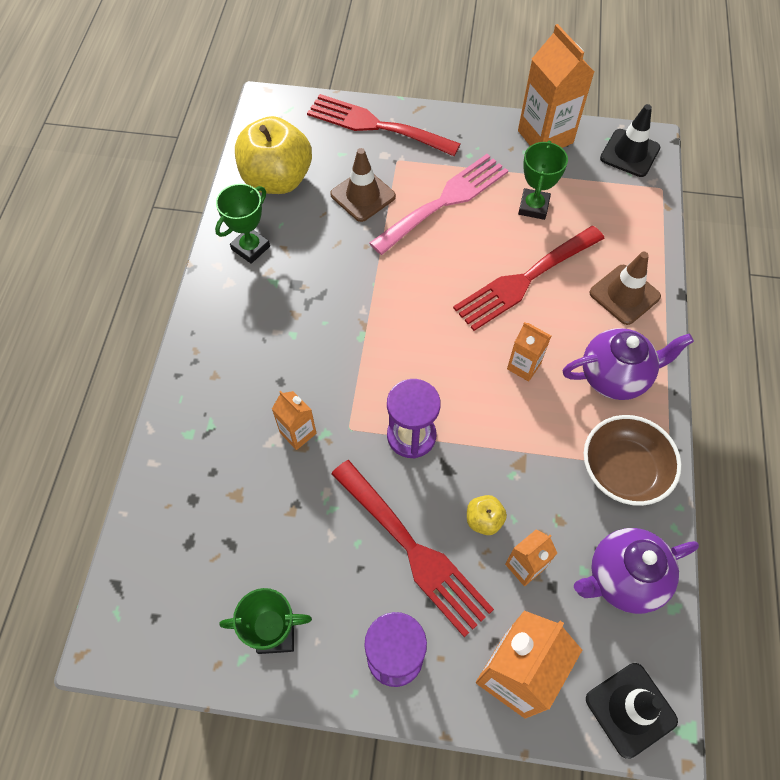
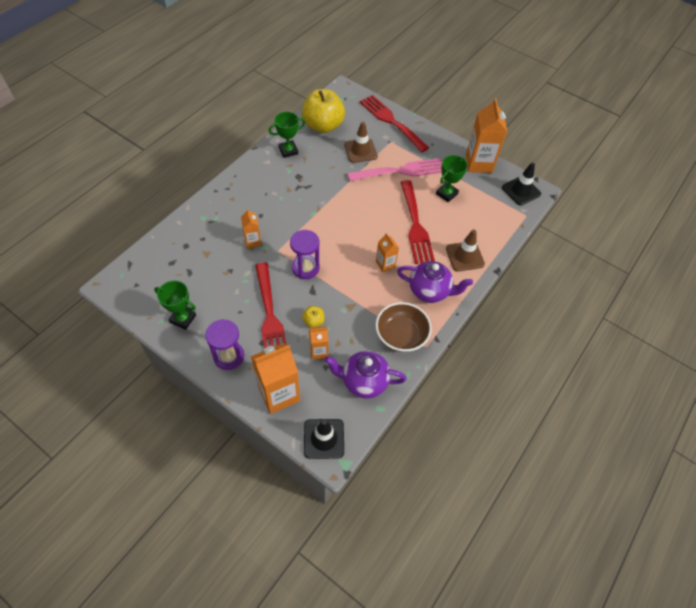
camera: 25 degrees right, 5 degrees down
(524, 280) = (415, 225): red fork -> red fork turned 90 degrees counterclockwise

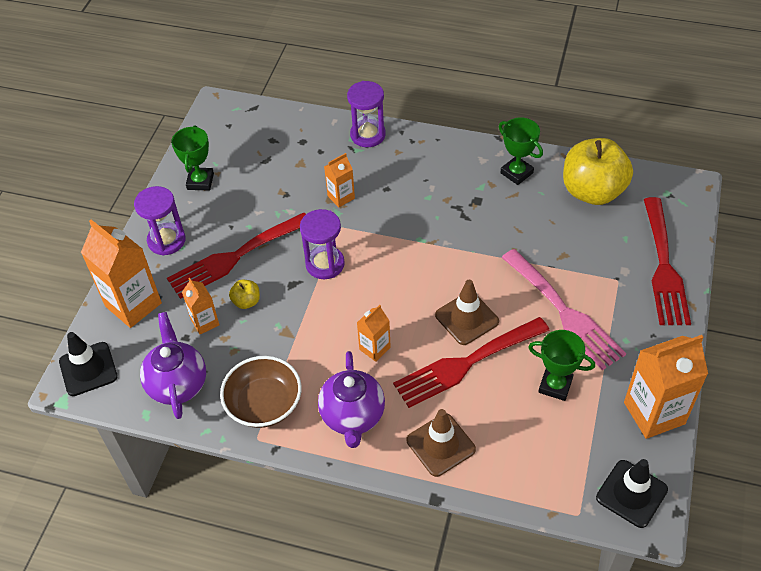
camera: 75 degrees right, 5 degrees down
(206, 208) = (368, 135): none -> purple hourglass
(360, 151) = (573, 250): brown traffic cone -> brown traffic cone (467, 318)
(391, 121) = (664, 267): red fork -> red fork turned 150 degrees clockwise

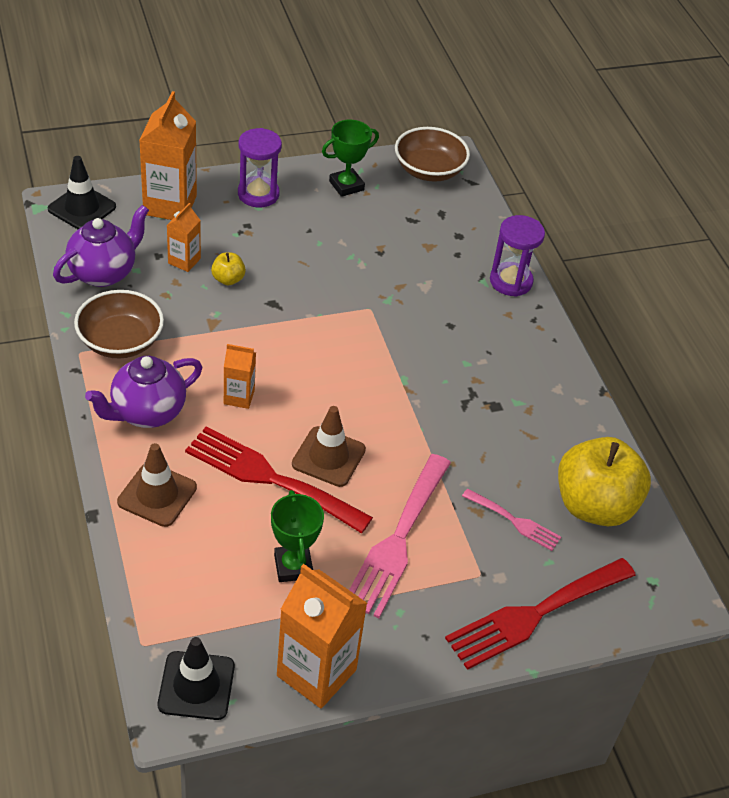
camera: 50 degrees right, 5 degrees down
(222, 125) = (429, 170): none -> brown bowl
(235, 257) = (274, 249): red fork -> none
(325, 264) = (315, 317): purple hourglass -> none
(341, 197) = (410, 294): orange carton -> none
(516, 173) = (564, 426): green trophy -> none
(583, 239) = (515, 521): none -> pink fork

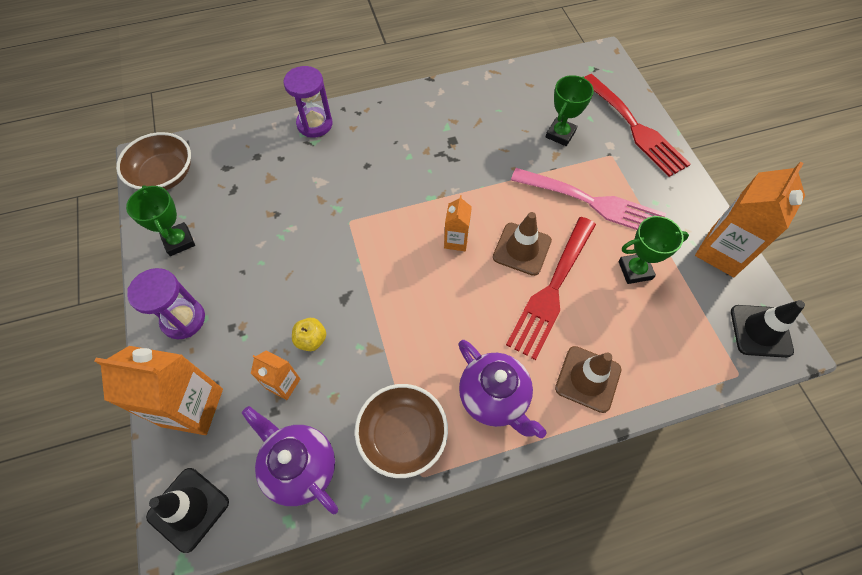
camera: 85 degrees left, 15 degrees up
(239, 397) = (465, 320): orange carton -> orange carton (456, 240)
(515, 521) = (560, 134): pink fork -> green trophy
(594, 505) = (537, 91): yellow apple -> none

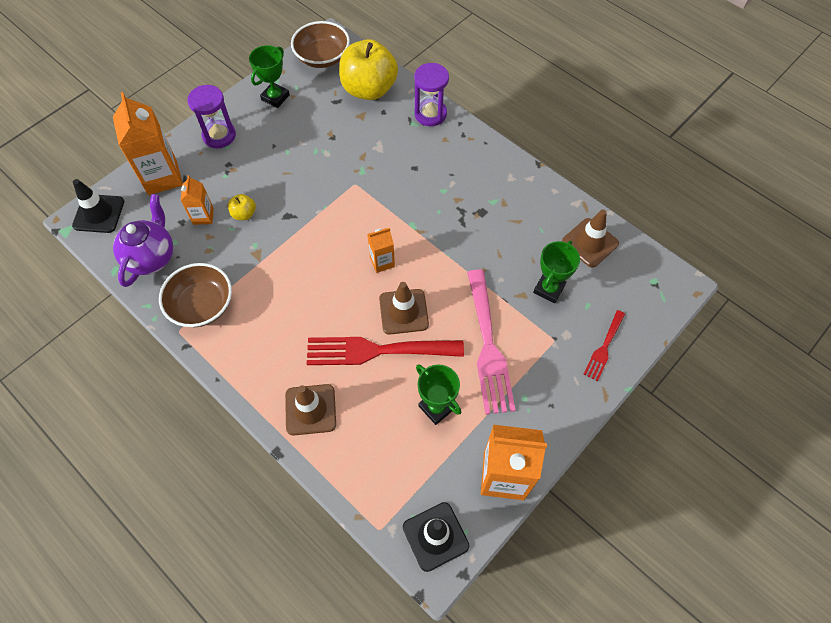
camera: 60 degrees right, 0 degrees up
(243, 156) = (369, 89): none -> yellow apple
(494, 398) = (259, 350): purple teapot -> none
(532, 86) = (590, 243): none -> brown traffic cone
(560, 134) = (549, 289): green trophy -> green trophy turned 60 degrees counterclockwise
(635, 128) = (604, 348): red fork -> red fork, size x0.52

